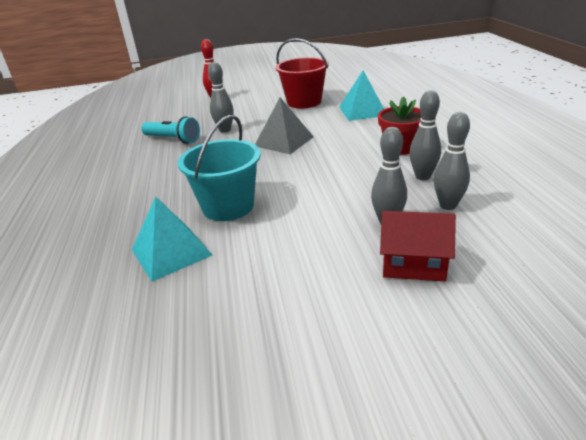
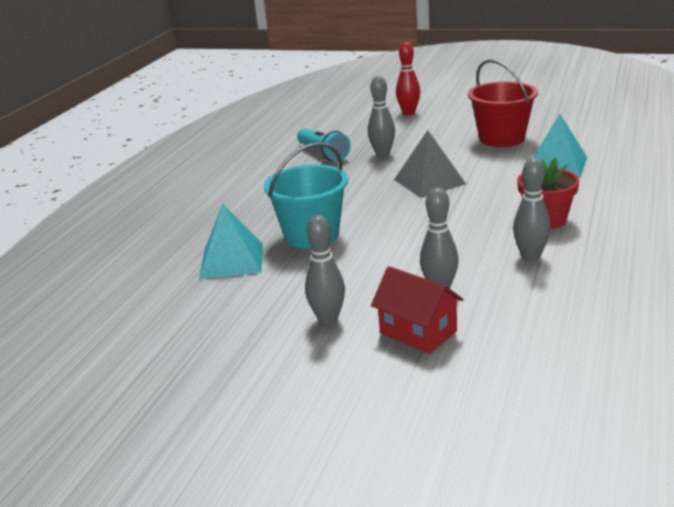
camera: 30 degrees right, 5 degrees down
(448, 205) = (519, 292): grey bowling pin -> grey bowling pin (328, 319)

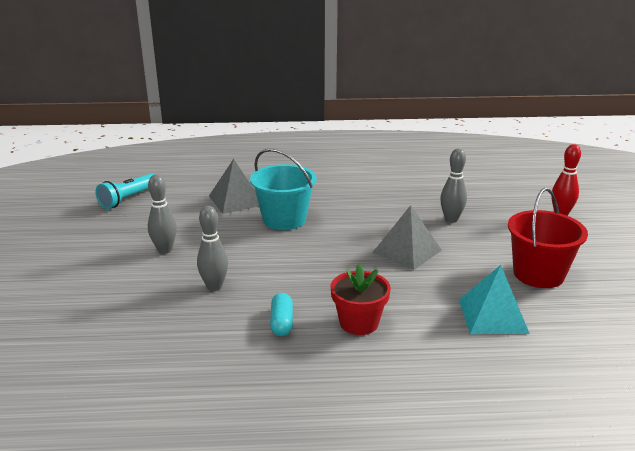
camera: 65 degrees right, 0 degrees up
(231, 260) = (236, 200): turquoise pyramid -> grey pyramid
(323, 153) = (433, 194): turquoise flashlight -> turquoise flashlight (128, 199)
(418, 332) = (152, 287): red house -> none
(530, 257) = (281, 322): grey bowling pin -> turquoise capsule

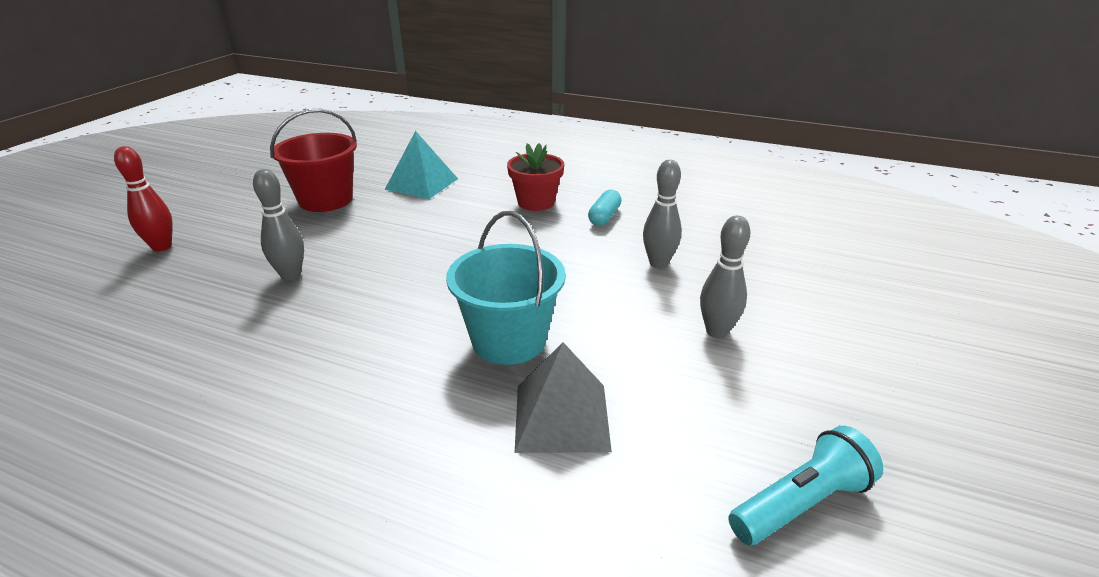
camera: 155 degrees left, 5 degrees up
(407, 251) = (407, 250): grey pyramid -> none

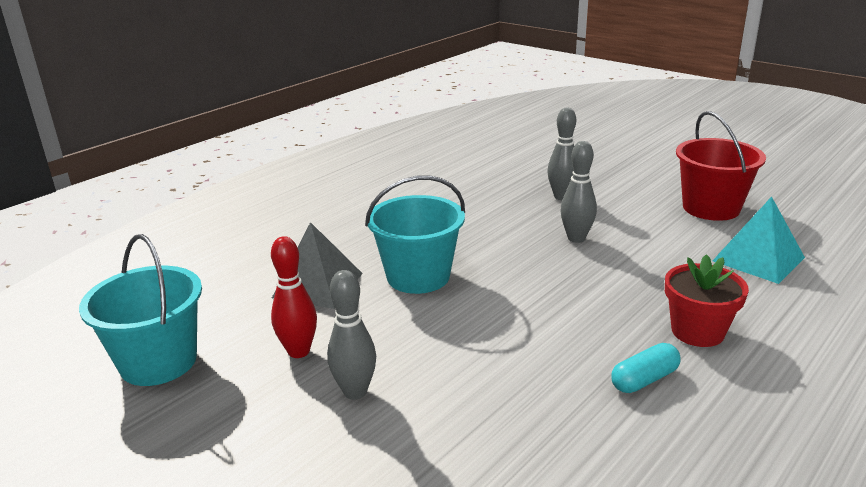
camera: 110 degrees right, 5 degrees down
(162, 247) = (624, 154): red bowling pin -> red bowling pin (299, 351)
(604, 217) = (644, 379): turquoise capsule -> turquoise capsule turned 75 degrees counterclockwise
(658, 263) = (504, 392): grey bowling pin -> grey bowling pin (576, 238)
(801, 503) = (158, 362): turquoise flashlight -> turquoise bucket

